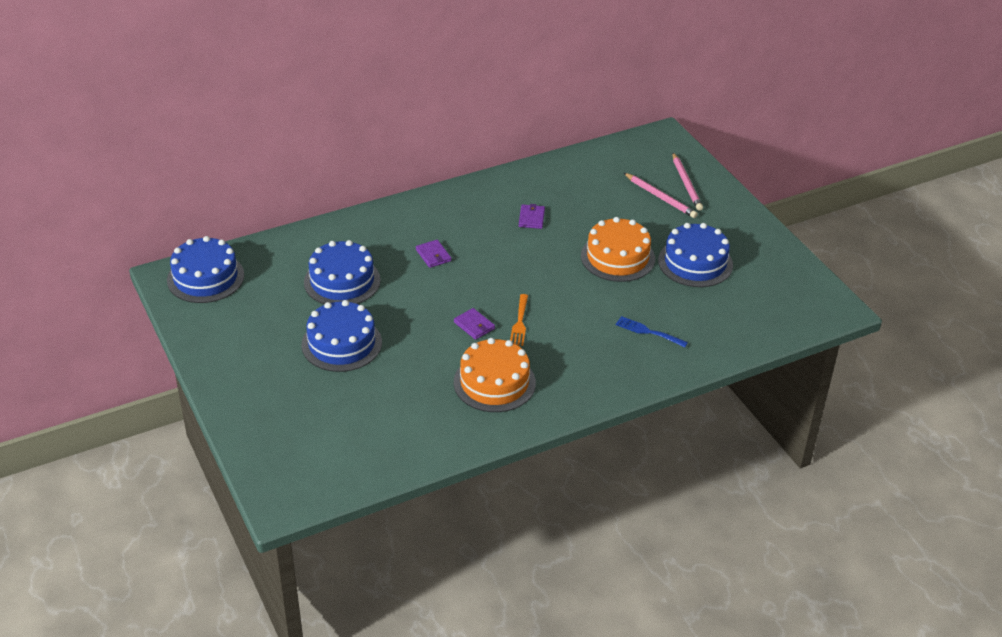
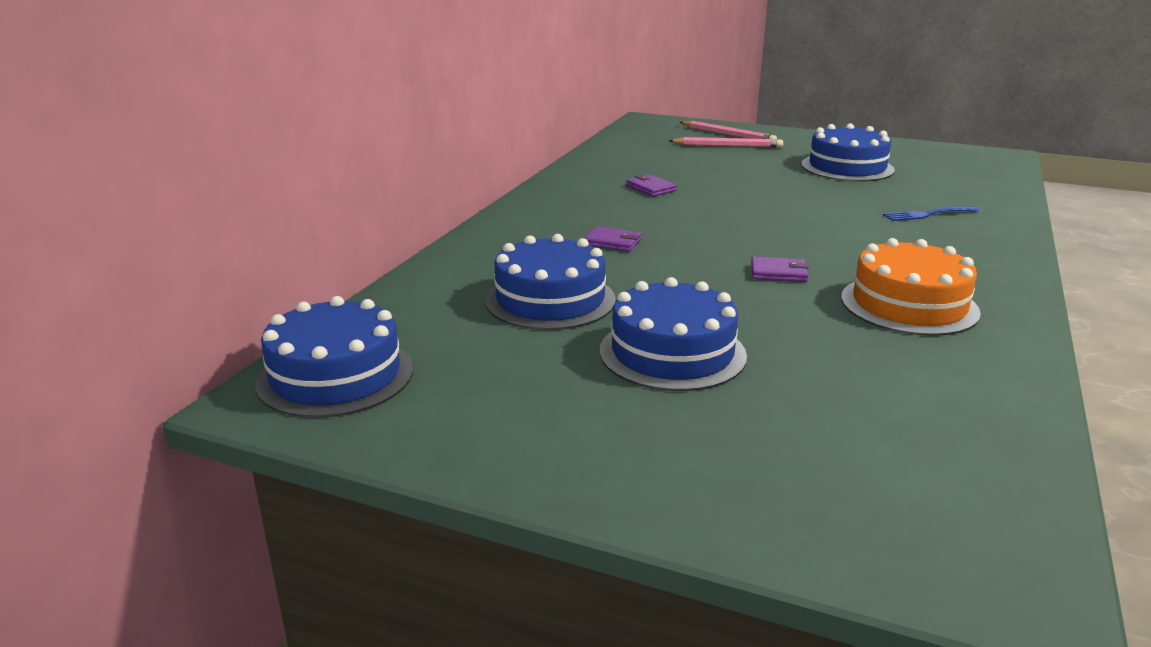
camera: 40 degrees left, 15 degrees down
(519, 322) = (813, 253): orange fork -> none
(617, 257) = (783, 184): orange cake -> none

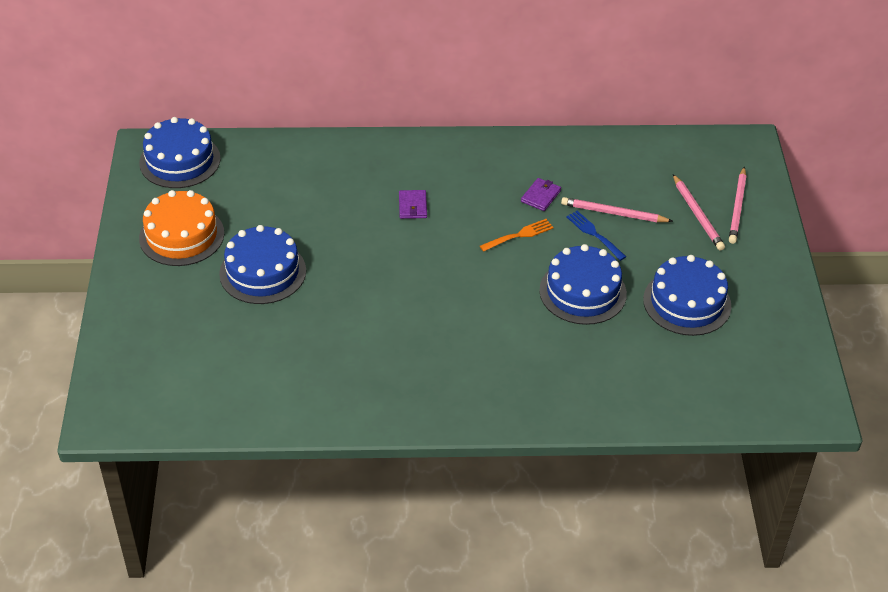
camera: 65 degrees right, 20 degrees up
(550, 300) = (305, 205): blue cake -> blue cake (582, 292)
(702, 169) = (614, 213): none -> pink pencil
(706, 206) = (519, 235): none -> orange fork
(778, 273) = (404, 296): purple wallet -> none
(909, 305) = (385, 366): orange cake -> orange cake (181, 235)
(927, 214) = (582, 365): blue fork -> blue fork (594, 234)

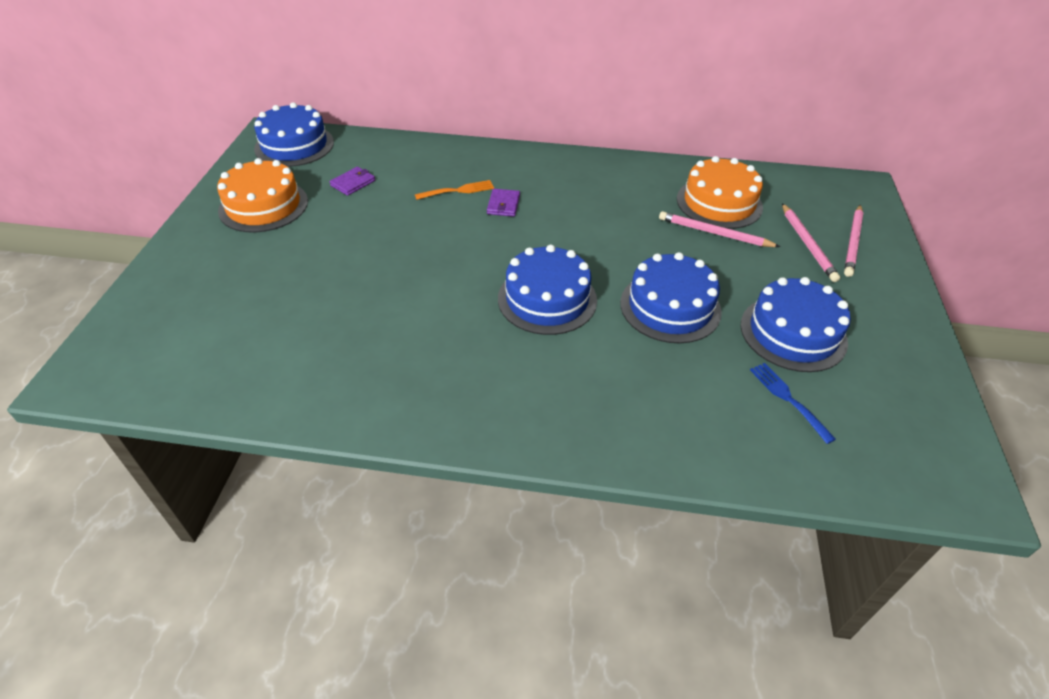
camera: 10 degrees right, 0 degrees up
(262, 272) = (328, 247): blue cake -> blue cake (547, 299)
(519, 235) = (608, 243): orange fork -> orange fork (458, 191)
(541, 196) = (638, 209): purple wallet -> purple wallet (353, 183)
(594, 234) = (690, 250): blue fork -> blue fork (788, 399)
(615, 179) = (719, 203): none -> orange cake

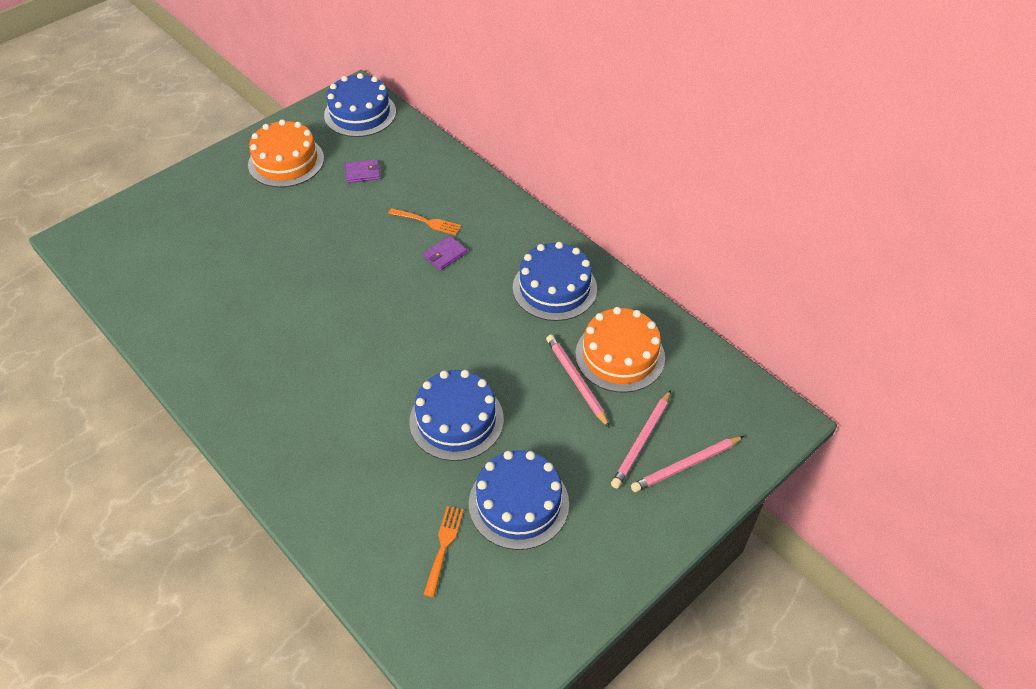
camera: 40 degrees right, 5 degrees up
(547, 299) = (380, 356): blue cake -> blue cake (554, 288)
(788, 399) = (444, 546): blue fork -> orange fork

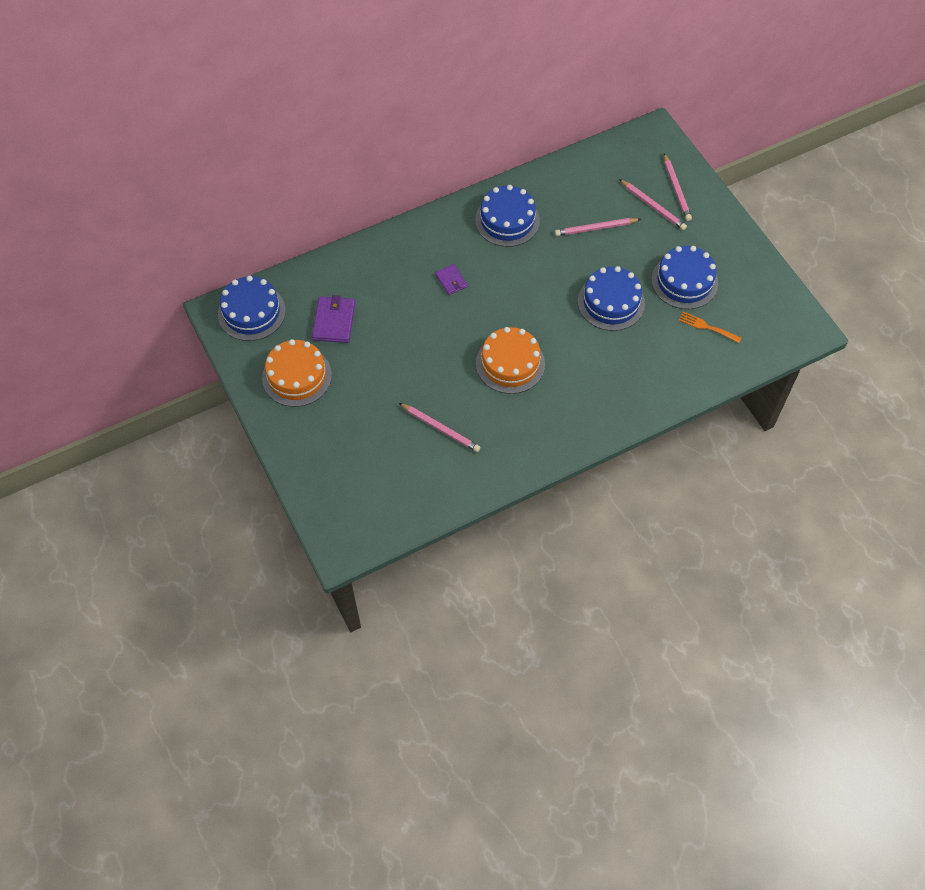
camera: 75 degrees left, 10 degrees up
(233, 286) = (440, 428): none -> pink pencil
(363, 173) = (334, 321): purple wallet -> purple wallet, size x1.65
(427, 222) = (410, 286): orange fork -> none
(620, 355) = (580, 199): orange cake -> orange cake (510, 364)

